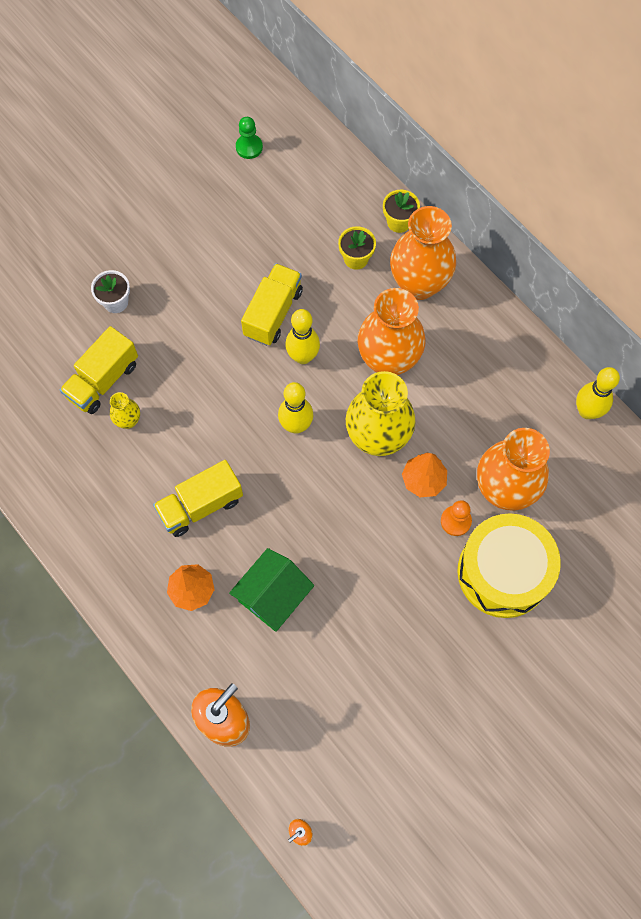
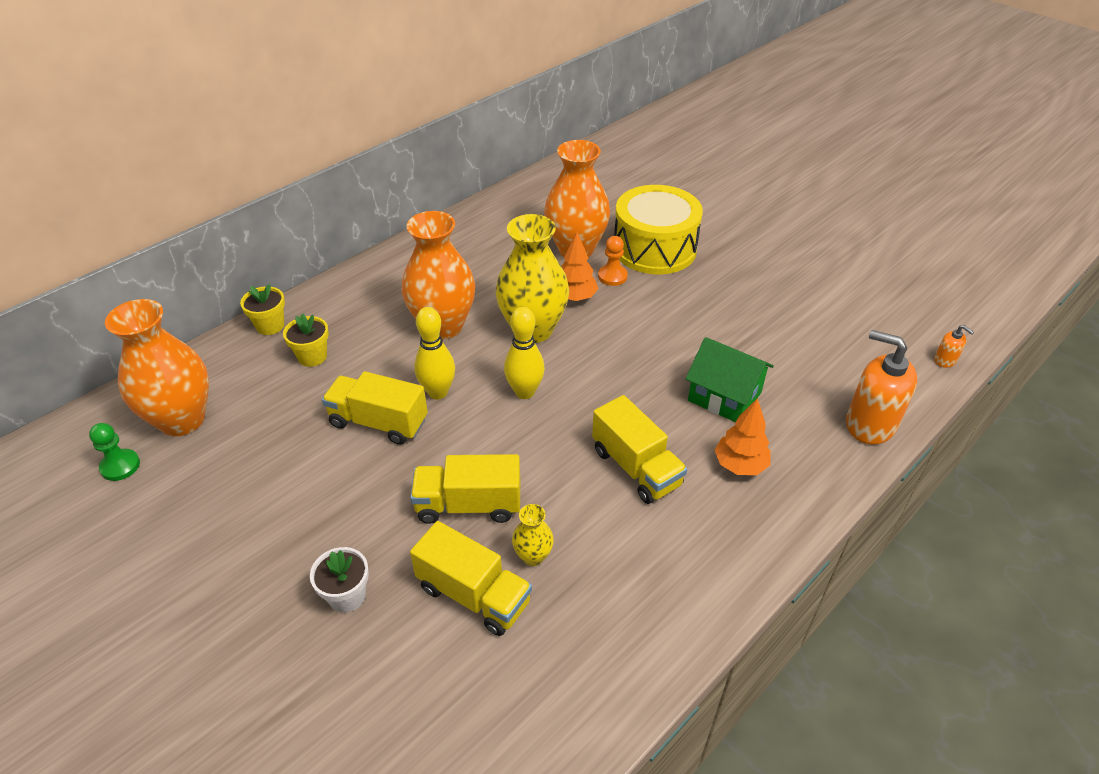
camera: 95 degrees left, 25 degrees down
(181, 378) = (468, 505): none -> yellow truck
(419, 284) = (352, 308): orange vase -> orange vase (182, 419)
(587, 411) = (493, 206): yellow bowling pin -> none

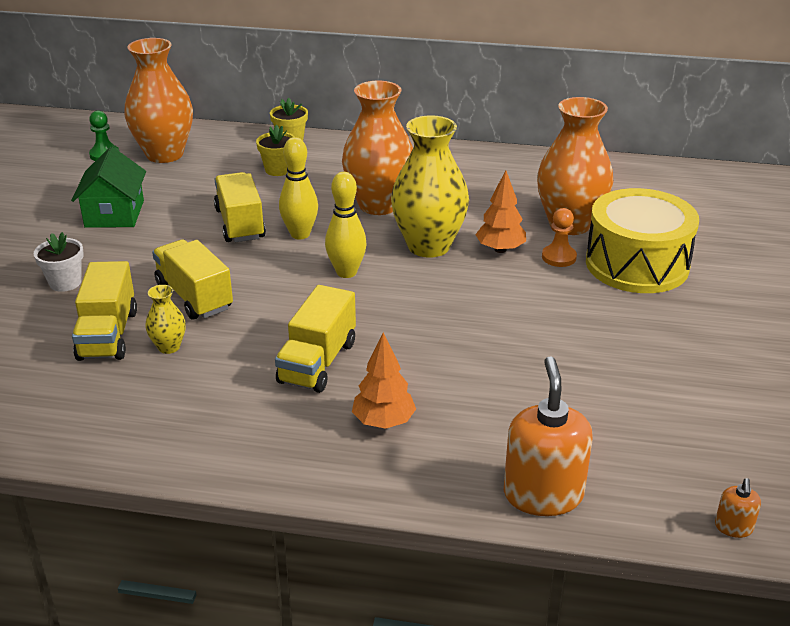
camera: 55 degrees right, 10 degrees down
(724, 396) = (469, 381): green house -> green house (114, 214)

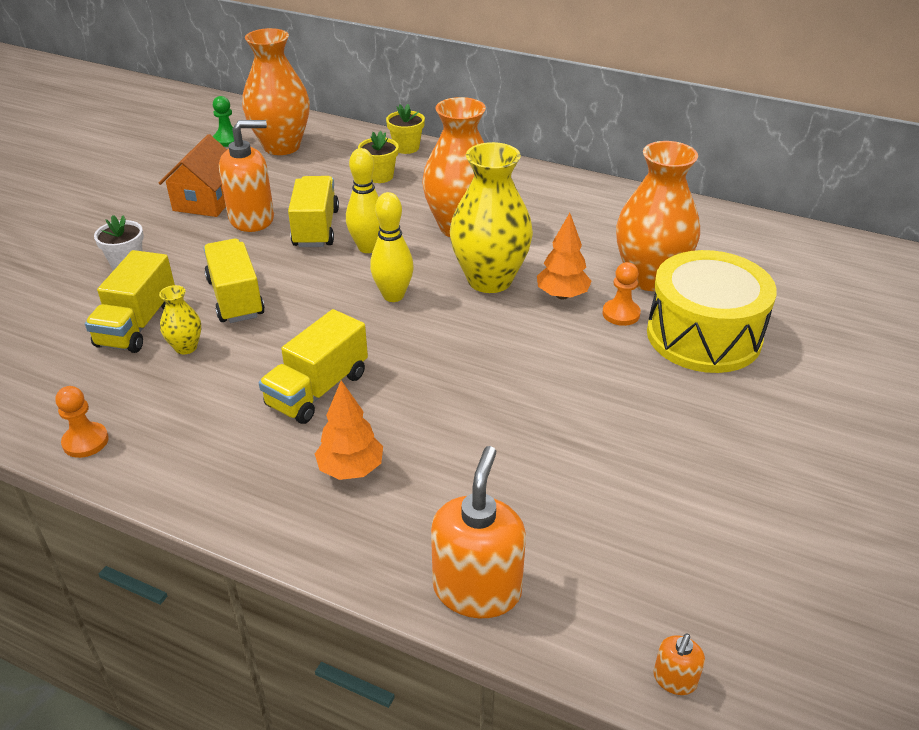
camera: 15 degrees right, 5 degrees up
(114, 214) = (206, 201): green house -> orange house
(115, 444) = (85, 441): none -> orange pawn
(171, 224) = (252, 219): none -> orange soap dispenser

